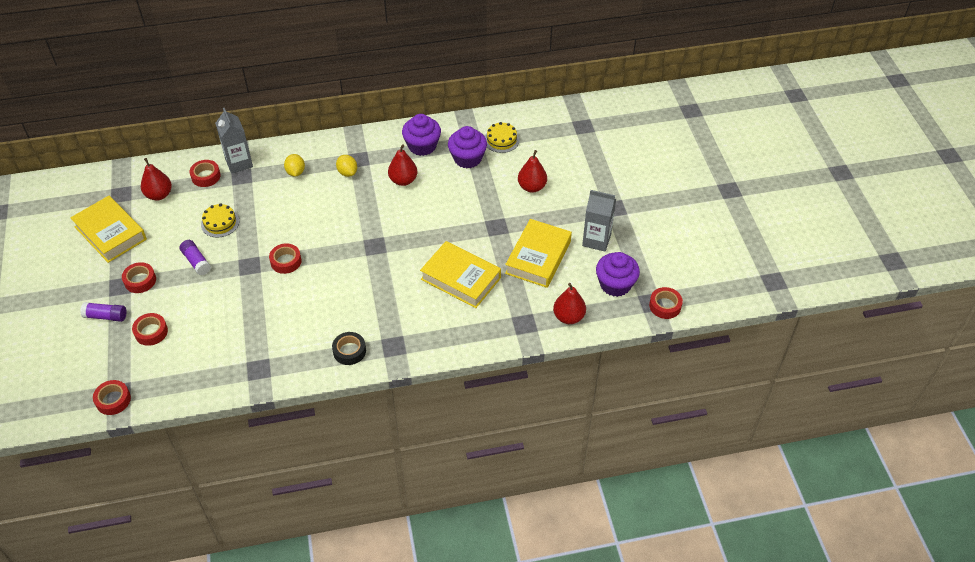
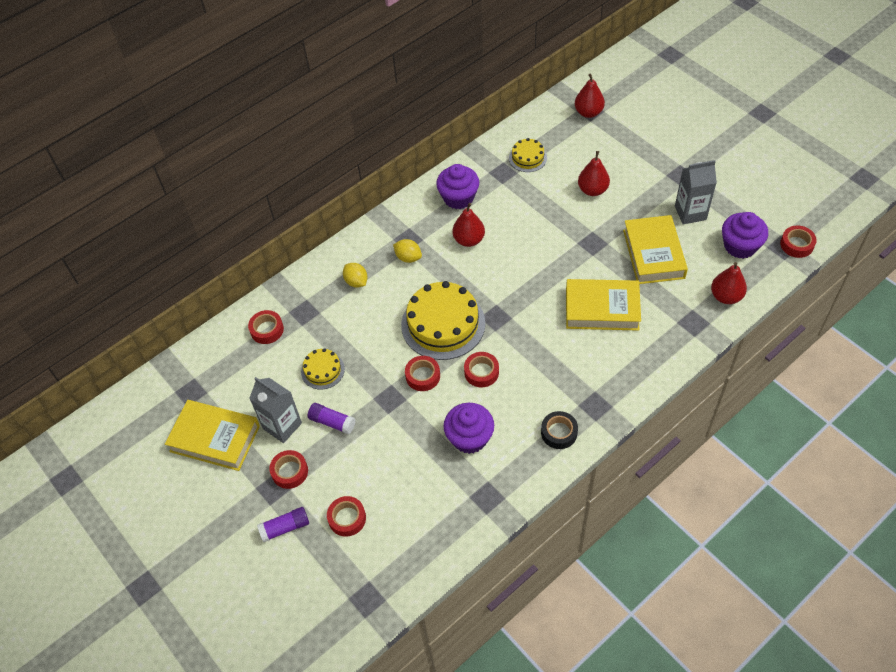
camera: 25 degrees left, 5 degrees up
(113, 400) = (368, 609): red tape -> red tape (481, 372)
(159, 195) = (233, 373): red pear -> red pear (588, 112)
(239, 163) = (290, 300): grey carton -> grey carton (282, 426)
(332, 232) = (443, 324): none -> yellow cake
(467, 158) = (511, 190): purple cupcake -> purple cupcake (469, 438)

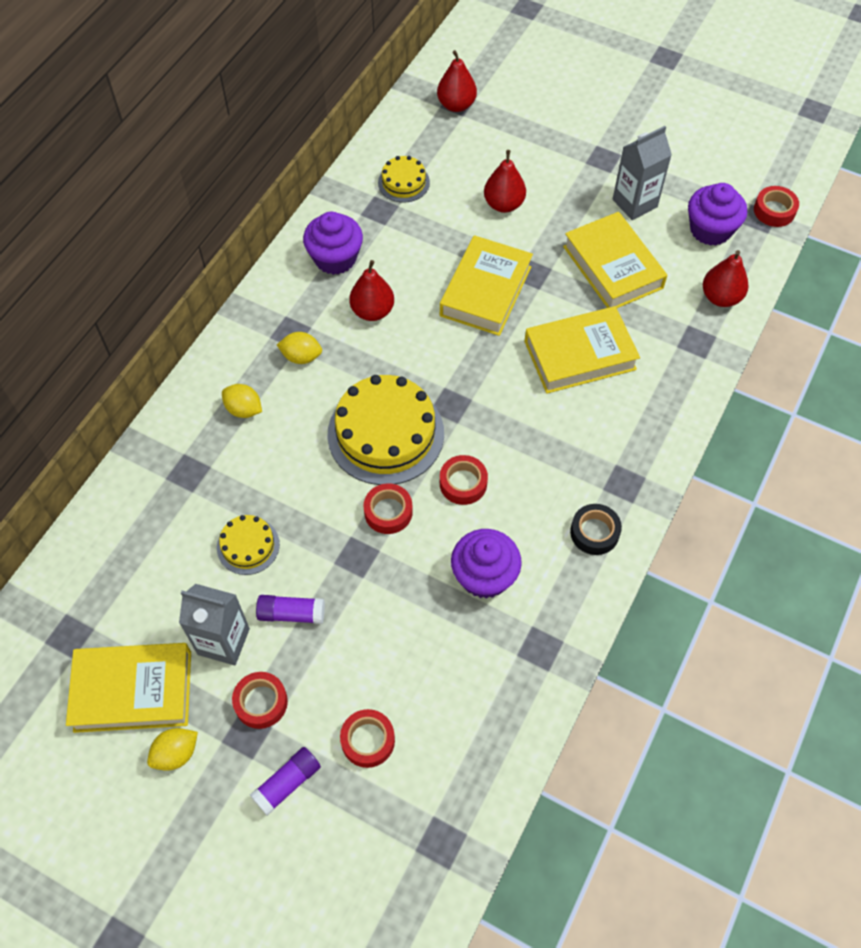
camera: 25 degrees left, 5 degrees up
(225, 486) = (176, 754): none -> yellow lemon
(267, 330) = (145, 513): red tape -> none
(553, 247) = (486, 291): none -> yellow book

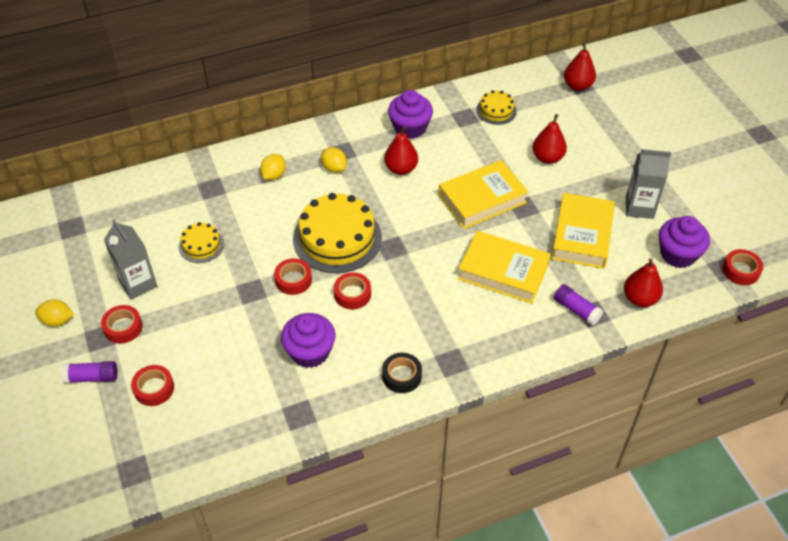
camera: 40 degrees right, 10 degrees down
(133, 691) = (71, 275): yellow book -> none
(244, 409) = (274, 175): yellow lemon -> yellow lemon turned 45 degrees clockwise
(291, 614) = (186, 295): purple glue stick -> purple glue stick (576, 310)

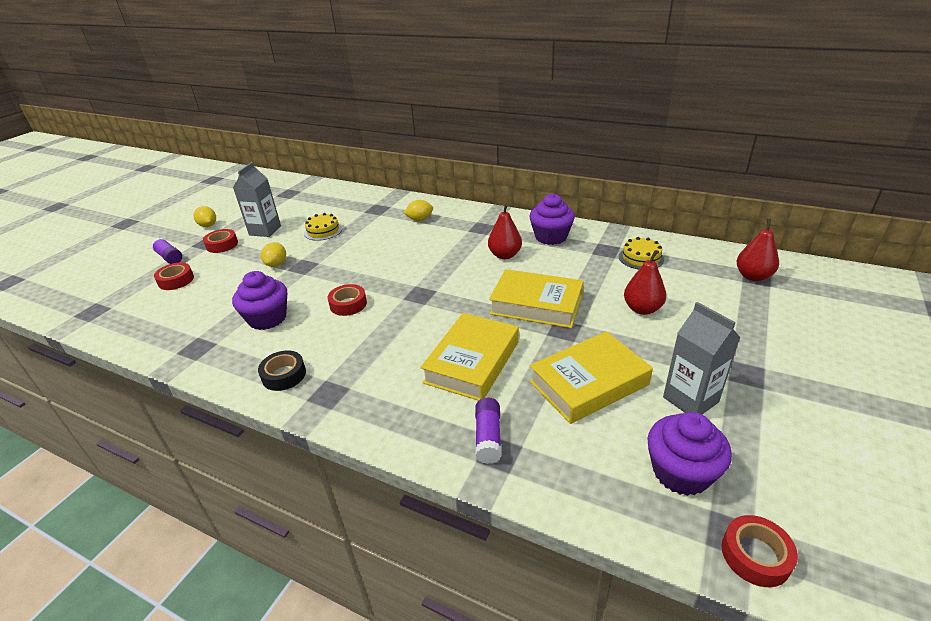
camera: 50 degrees right, 15 degrees down
(293, 280) = (332, 275): red tape -> none
(334, 168) = (461, 233): yellow lemon -> yellow lemon (276, 264)
(337, 238) = (396, 269): yellow cake -> none
(503, 272) = (472, 362): yellow book -> yellow book turned 45 degrees clockwise
(640, 298) = (570, 479): red pear -> none

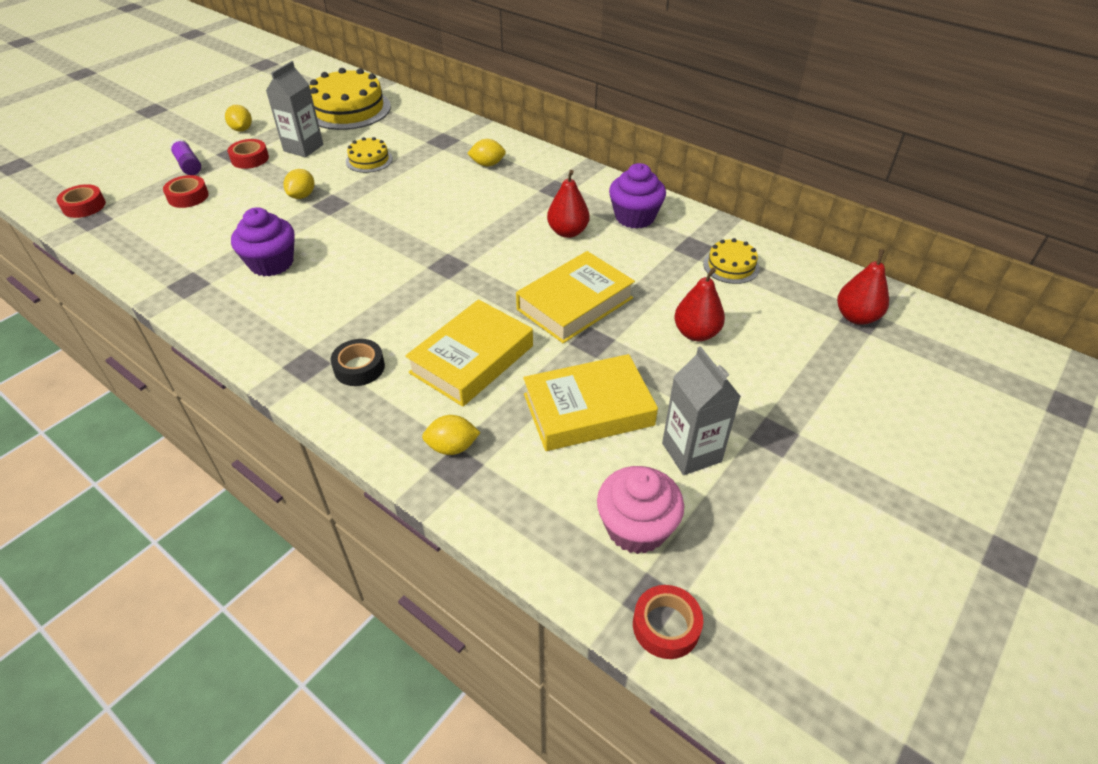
camera: 10 degrees right, 10 degrees up
(284, 375) = (268, 334): black tape -> black tape (359, 368)
(293, 199) = (348, 109): none -> yellow cake
(348, 304) = (364, 262): red tape -> red tape (84, 206)
(488, 437) = (452, 447): purple glue stick -> yellow lemon
(536, 304) = (575, 304): yellow book -> yellow book turned 75 degrees counterclockwise
(681, 472) = (636, 528): purple cupcake -> pink cupcake

